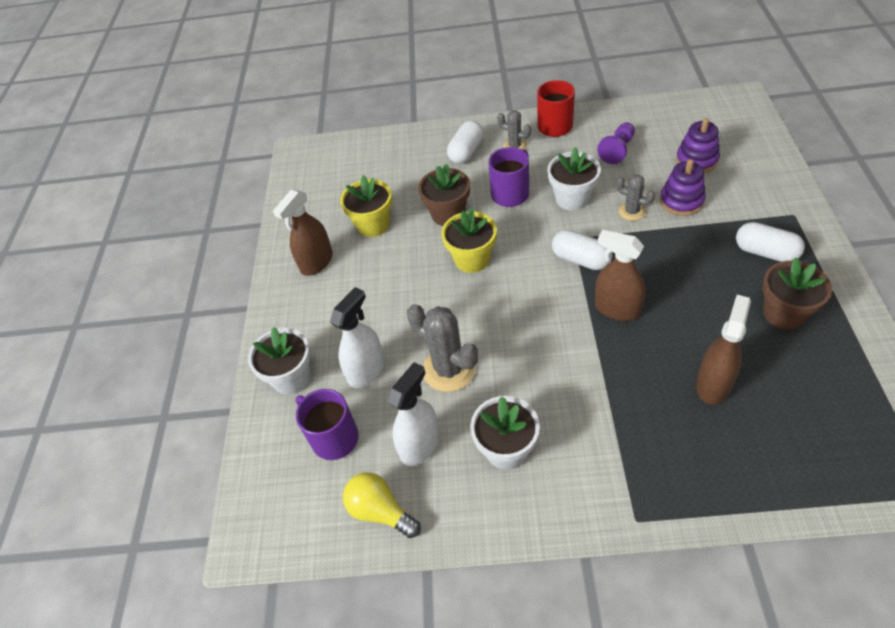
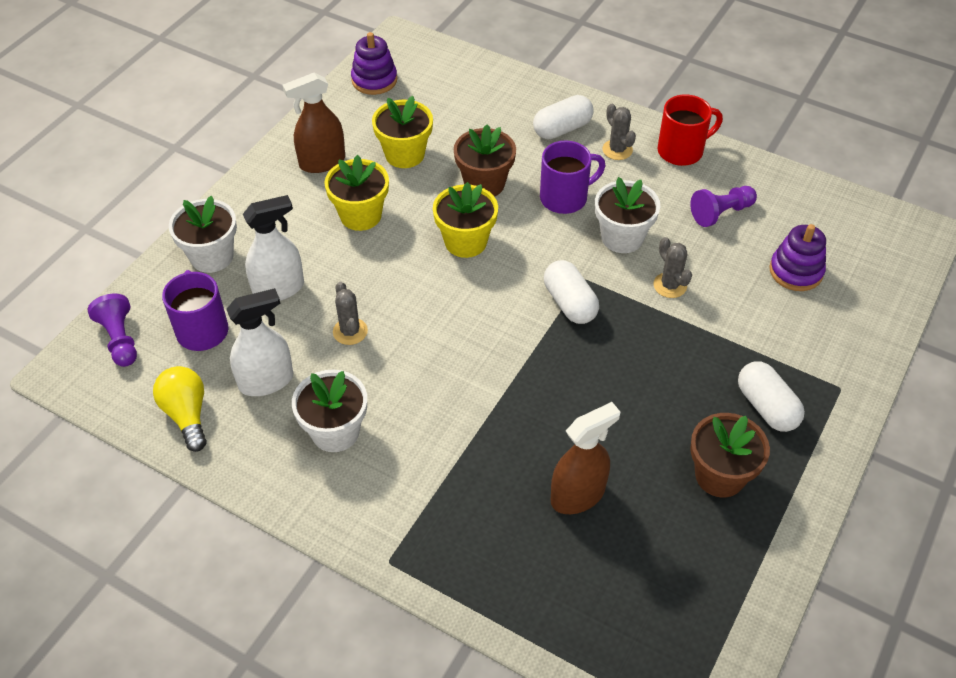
camera: 25 degrees right, 0 degrees up
(271, 487) = (120, 339): none -> purple pawn
(380, 283) = (360, 215): none -> yellow flower pot
(449, 369) = (350, 331): grey cactus -> grey cactus, size x0.57
(616, 309) = (557, 370): brown spray bottle -> none
(681, 201) = (733, 304): purple stacking toy -> purple stacking toy (374, 80)

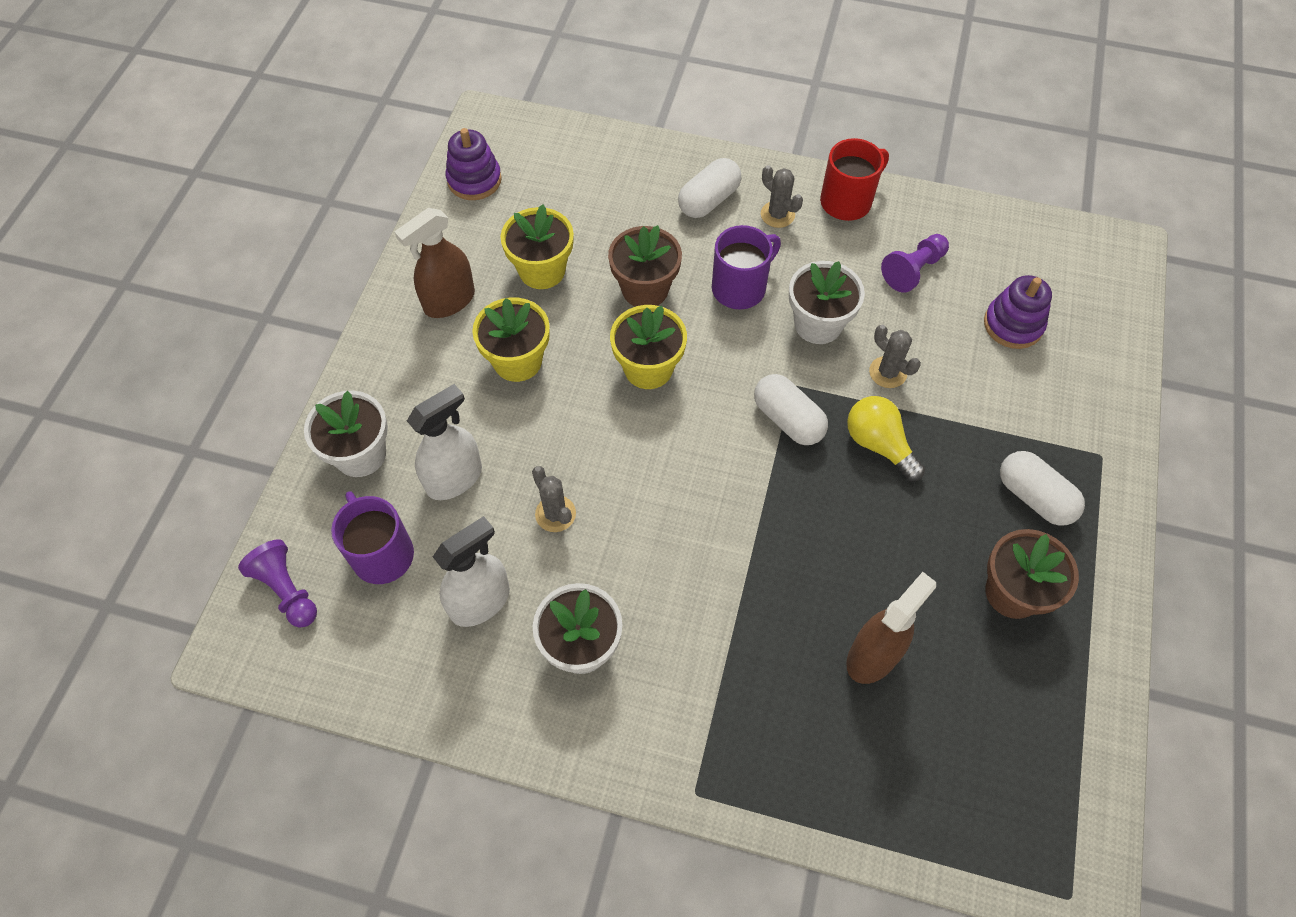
camera: 15 degrees left, 10 degrees up
(187, 414) = (401, 668): yellow light bulb -> yellow light bulb (879, 444)

